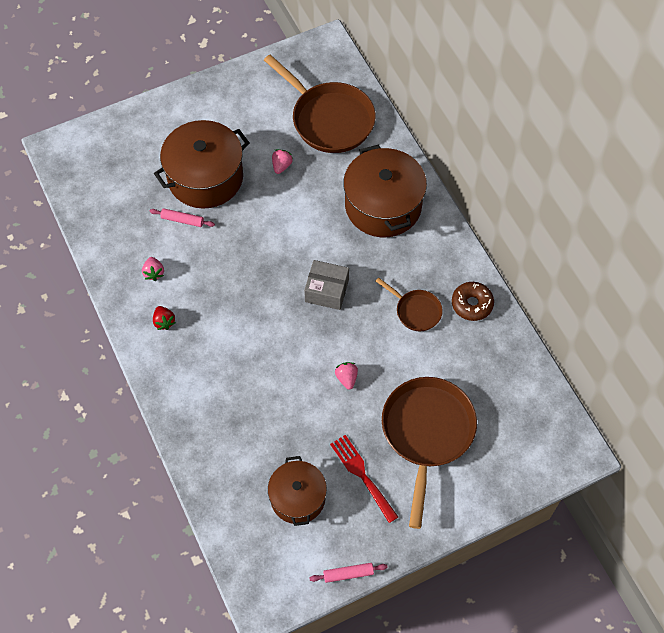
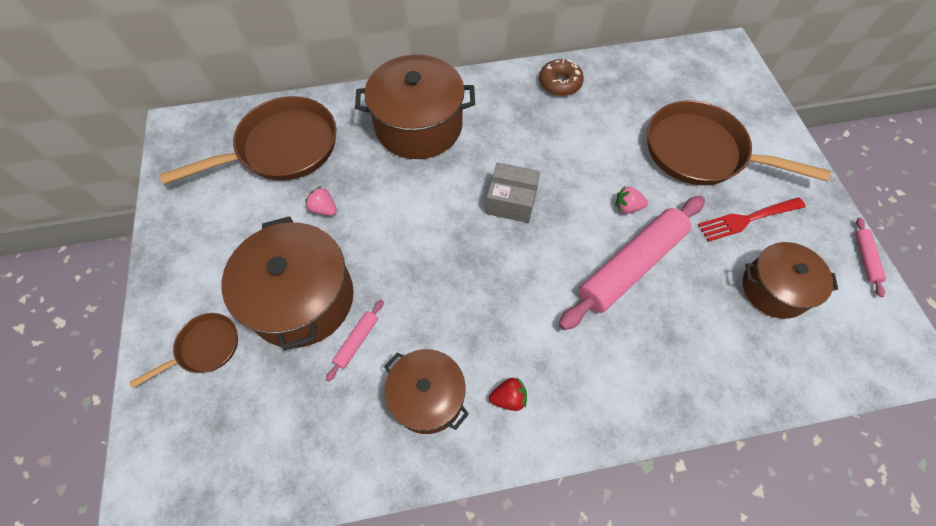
camera: 75 degrees left, 0 degrees up
(154, 273) = (427, 397): pink strawberry -> brown pot
(290, 388) = (631, 266): none -> pink rolling pin
(326, 291) = (511, 201): grey box -> grey box turned 75 degrees clockwise
(416, 311) = (557, 128): brown pan -> brown pan (205, 348)

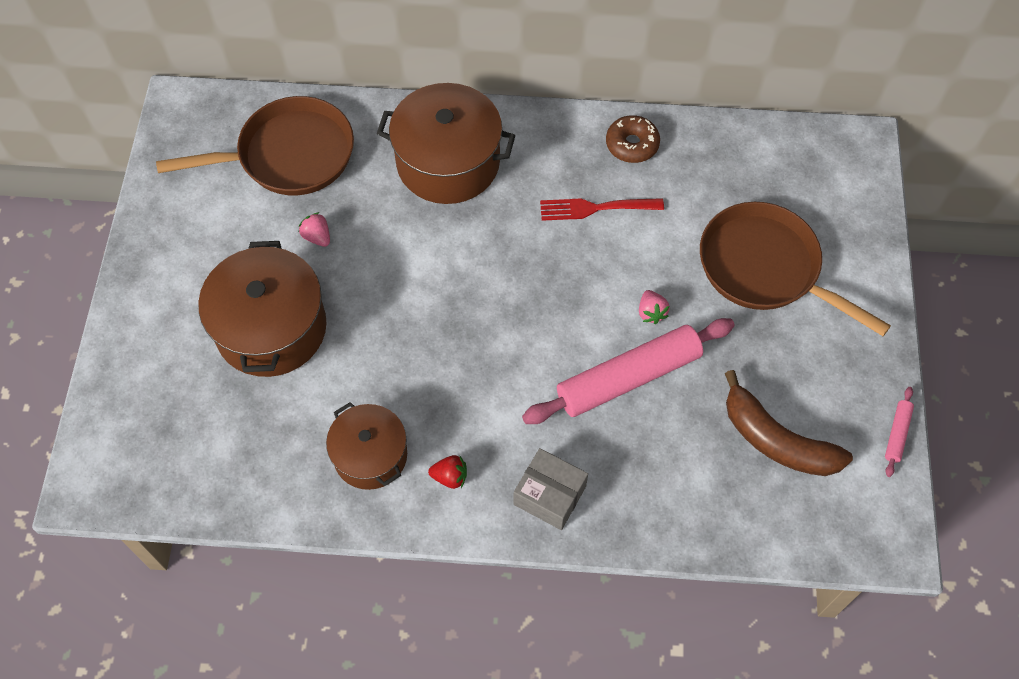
camera: 15 degrees right, 0 degrees up
(205, 348) = (166, 354): brown pan -> none
(357, 341) = (315, 385): pink rolling pin -> none
(511, 201) = (523, 275): grey box -> grey box (549, 495)
(627, 207) = (651, 312): pink strawberry -> pink strawberry turned 120 degrees counterclockwise
(747, 219) = (783, 358): red fork -> red fork (596, 208)
(774, 289) = (776, 440): brown pot -> brown banana

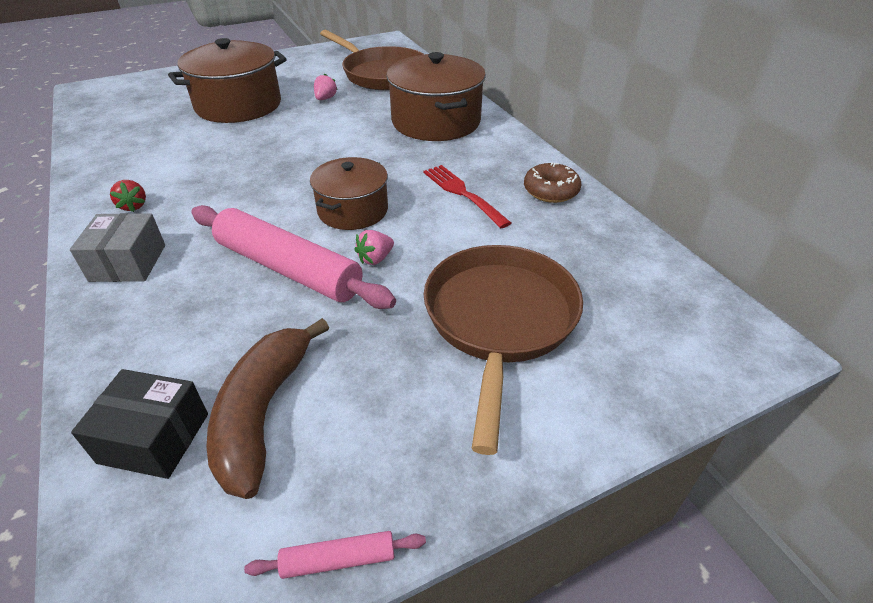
camera: 60 degrees right, 20 degrees down
(370, 455) = (143, 167): brown pot -> brown pot (353, 210)
(766, 508) = (154, 438): none -> black box

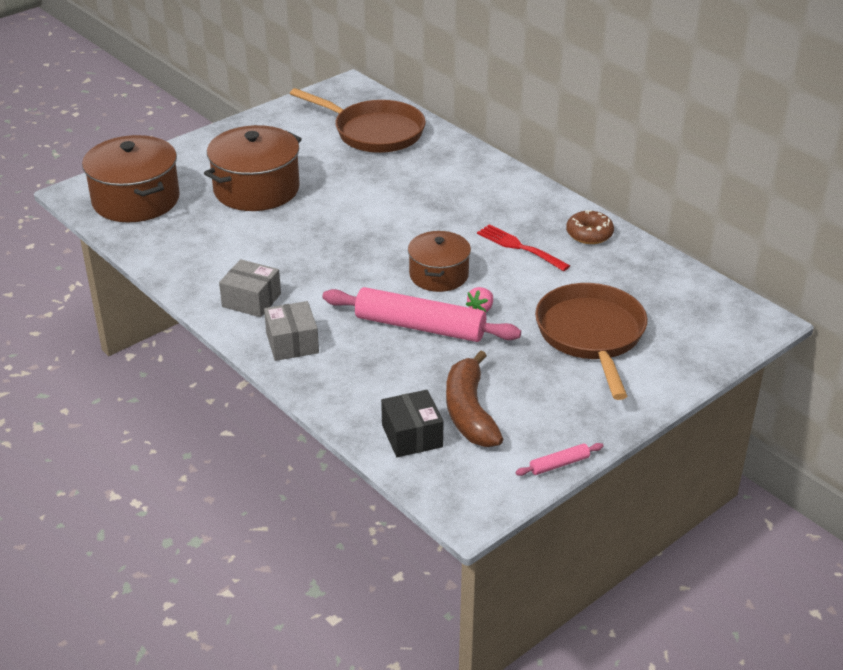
camera: 15 degrees left, 5 degrees down
(133, 206) = (251, 300): red strawberry -> grey box
(154, 438) = (412, 436): black box -> black box turned 75 degrees clockwise
(325, 98) = (337, 170): pink strawberry -> none
(436, 121) = (459, 181): brown pot -> brown pot (136, 200)

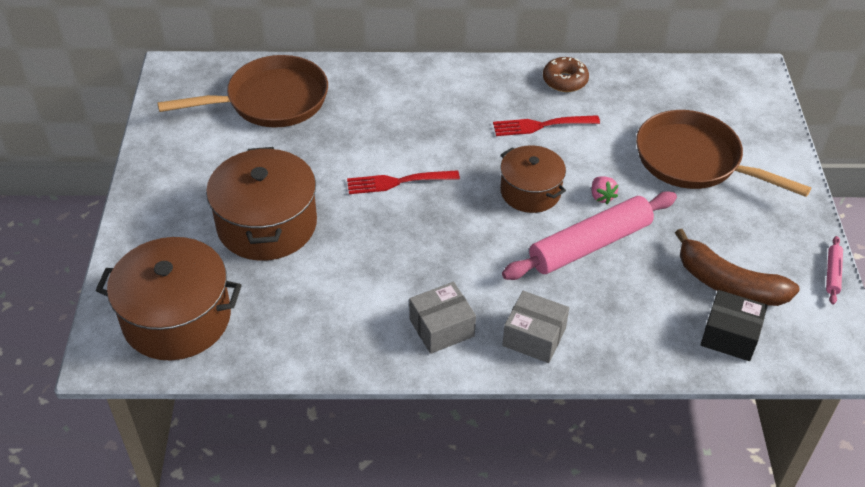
camera: 50 degrees left, 10 degrees up
(367, 217) = (398, 182): none -> red fork

